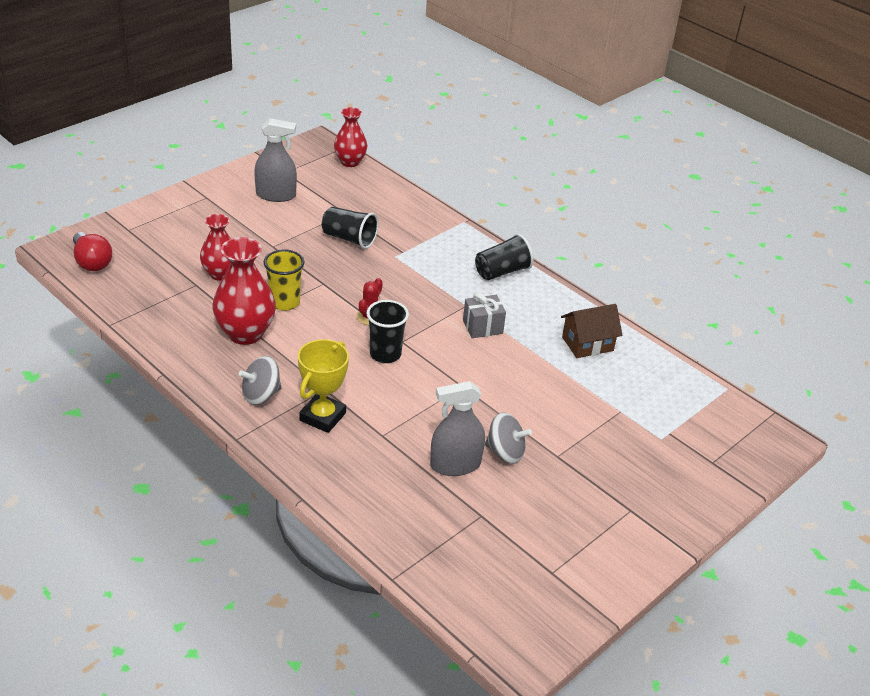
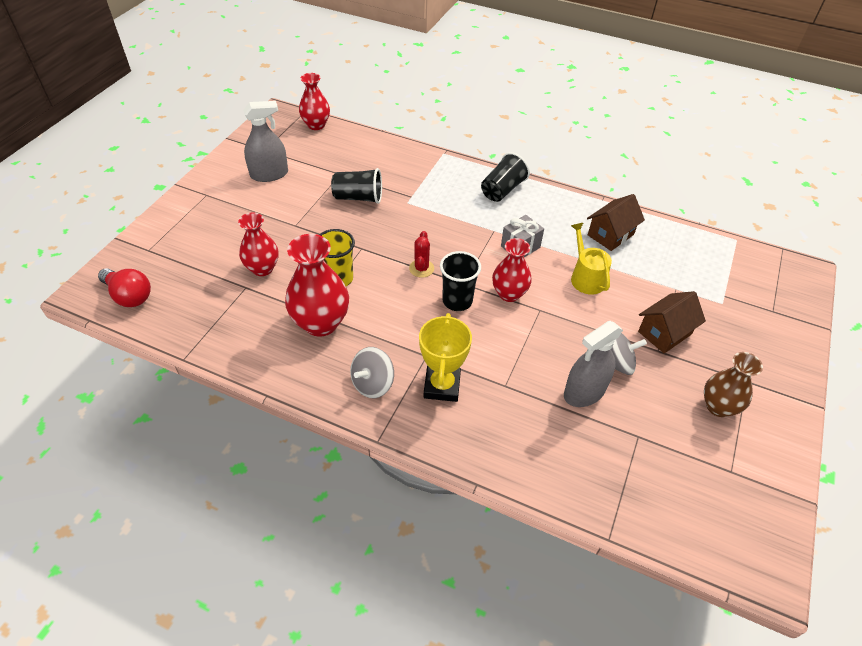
camera: 20 degrees left, 10 degrees up
(441, 363) = (509, 294): none -> red vase
(531, 373) = (586, 277): none -> yellow watering can
(576, 444) = (664, 333): none -> brown house
(582, 520) = (718, 406): none -> brown vase

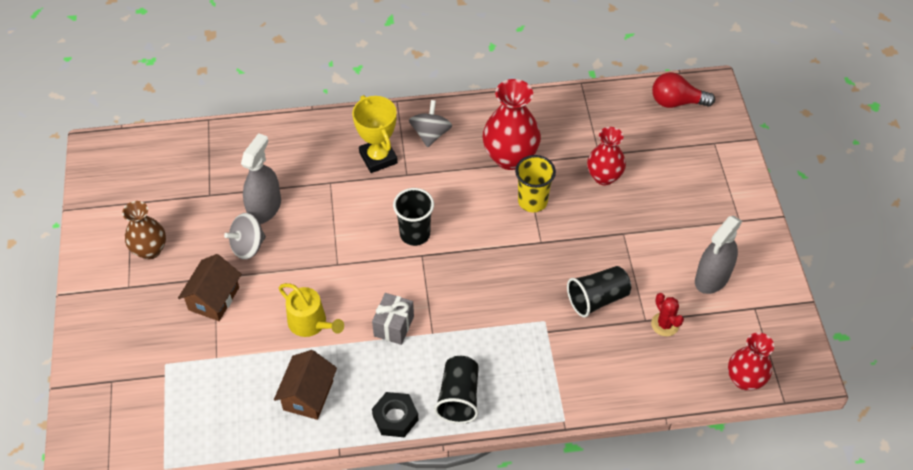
camera: 150 degrees right, 5 degrees up
(421, 268) = (470, 250): red cactus -> red cactus (665, 324)
(509, 294) = (374, 266): red vase -> none
(553, 198) = (395, 418): none -> black nut

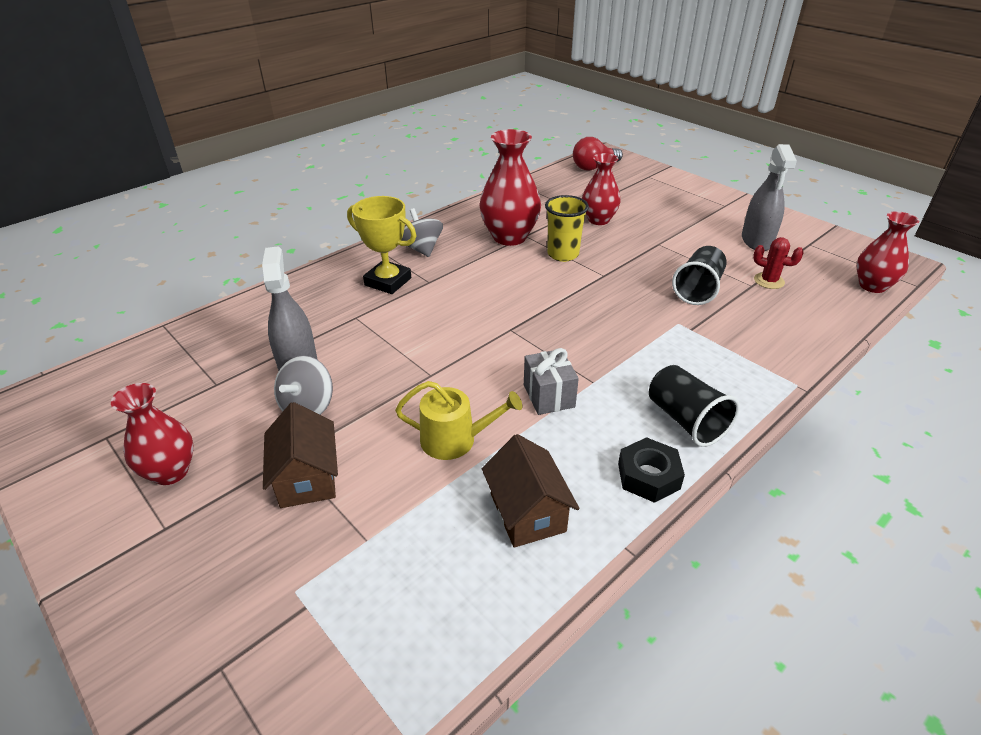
camera: 35 degrees left, 15 degrees down
(150, 250) = (170, 472): brown vase -> red vase
(415, 234) = (485, 317): black cup -> none

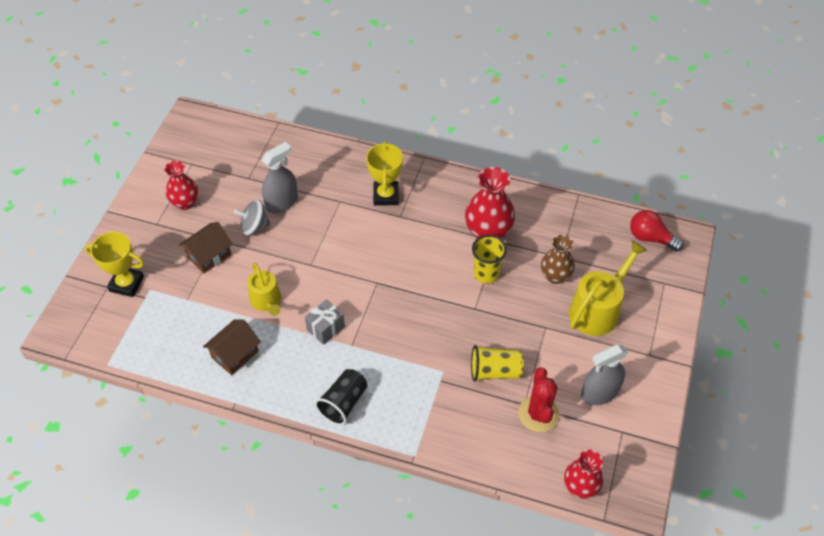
camera: 60 degrees right, 15 degrees up
(246, 627) = (126, 284): none -> yellow trophy
(421, 249) = (436, 192): grey spinning top -> none
(598, 220) = (555, 276): red vase -> brown vase
(648, 476) = (288, 398): black nut -> none
(656, 212) = (598, 309): none -> yellow watering can
(698, 289) = (494, 371): black cup -> yellow cup
(769, 281) = (538, 414): red cactus -> red cactus, size x1.64

